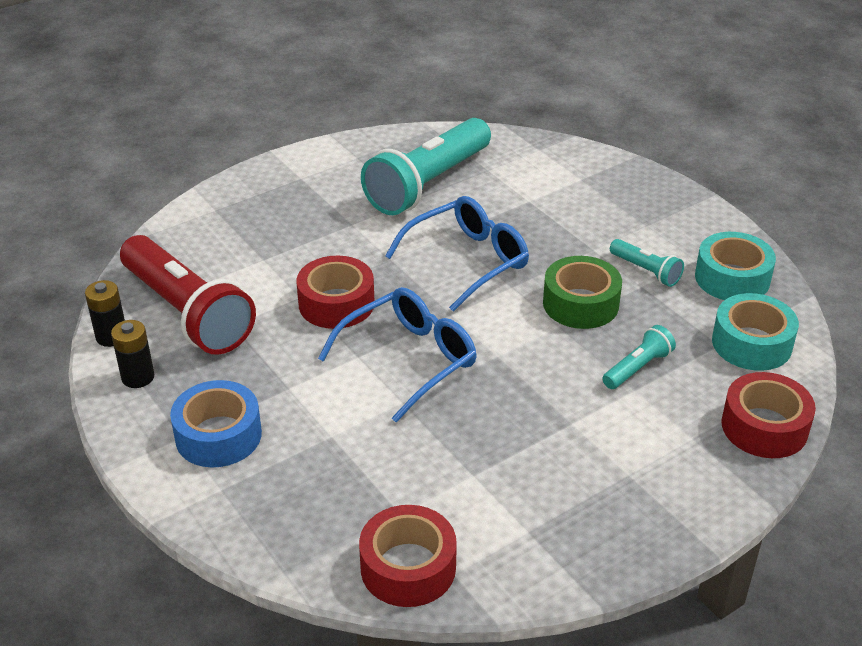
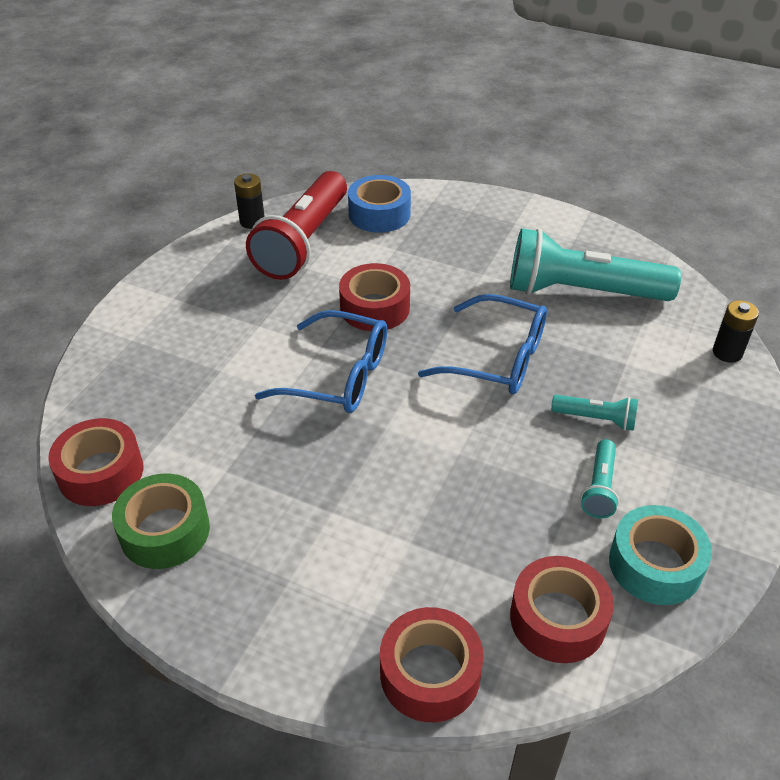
camera: 60 degrees right, 5 degrees up
(138, 377) = (219, 251): black battery -> black battery (727, 353)
(218, 435) = (185, 314): blue tape -> blue tape (379, 214)
(580, 304) = (504, 456): green tape -> green tape (165, 531)
(638, 368) = (443, 534): turquoise flashlight -> turquoise flashlight (596, 419)
(751, 343) = (558, 618): turquoise tape -> red tape

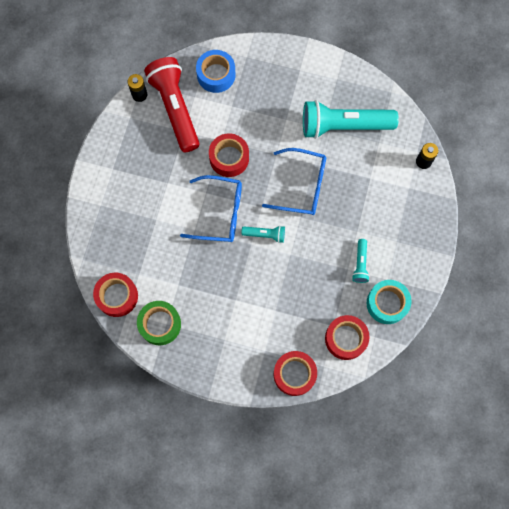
camera: 10 degrees left, 30 degrees up
(303, 242) = (175, 108): red flashlight -> red flashlight turned 150 degrees clockwise
(596, 419) = (356, 220): turquoise flashlight -> turquoise flashlight (265, 235)

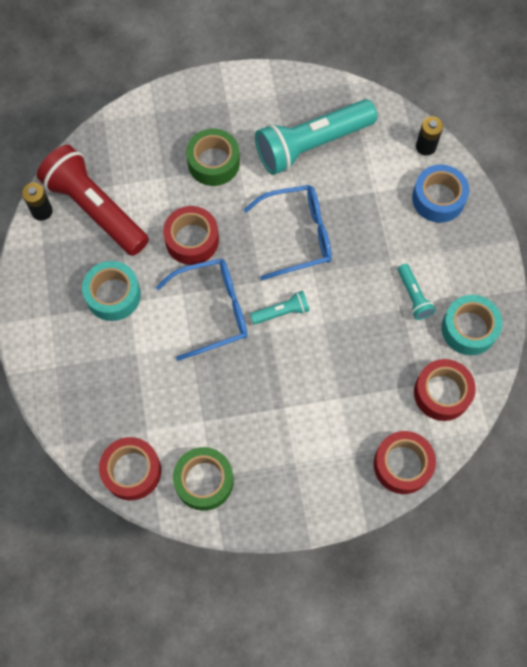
camera: 25 degrees left, 5 degrees down
(159, 173) = (113, 295): none -> turquoise tape
(216, 75) = (127, 149): blue tape -> blue tape (438, 198)
(270, 110) = (213, 162): none -> green tape

